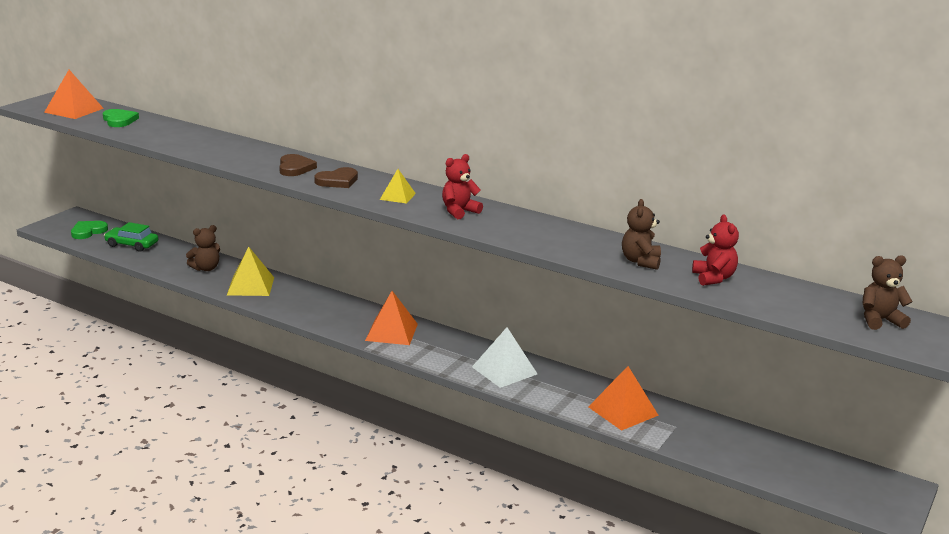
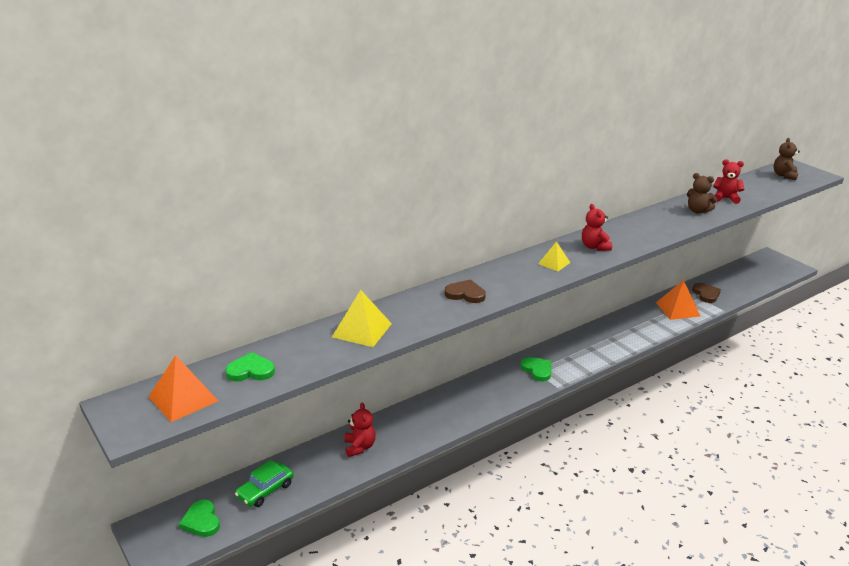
camera: 65 degrees left, 5 degrees up
(206, 268) = (359, 447): brown teddy bear -> red teddy bear
(250, 286) = (415, 426): yellow pyramid -> yellow pyramid (362, 330)
(337, 181) = (508, 281): brown heart -> brown heart (706, 294)
(391, 332) = (537, 370): orange pyramid -> green heart
(504, 370) = (613, 337): white pyramid -> none

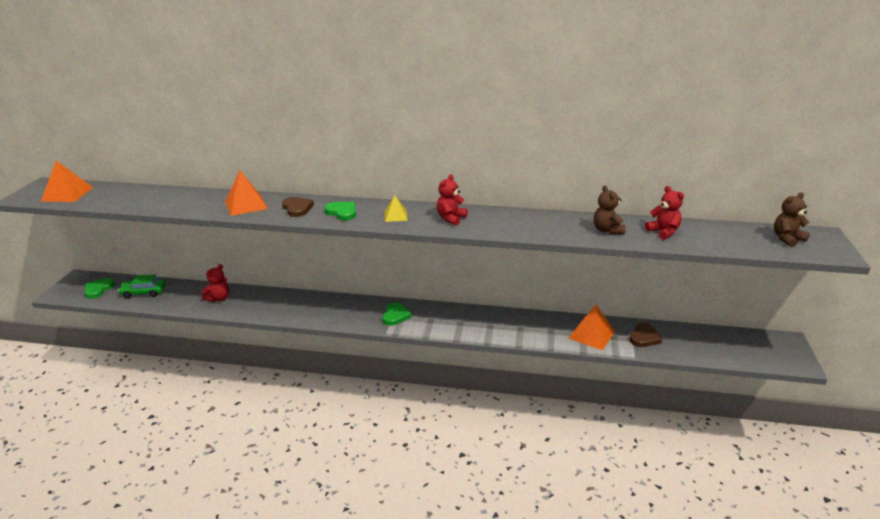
camera: 45 degrees right, 0 degrees up
(250, 371) = (116, 196): green heart -> green heart (342, 212)
(362, 330) = (202, 201): yellow pyramid -> none
(413, 313) = (246, 205): none -> orange pyramid

